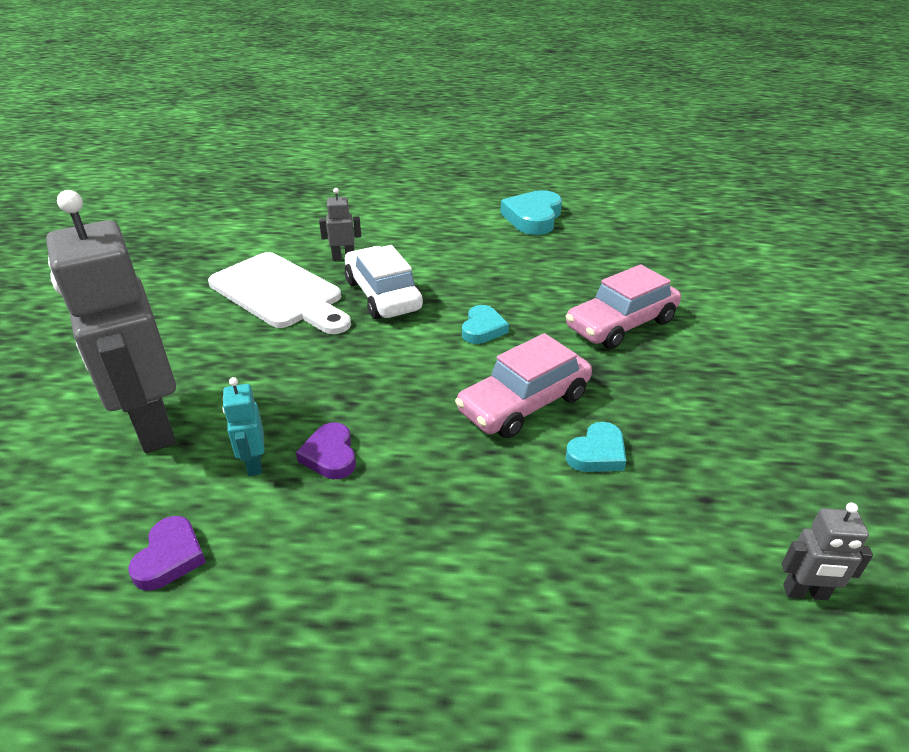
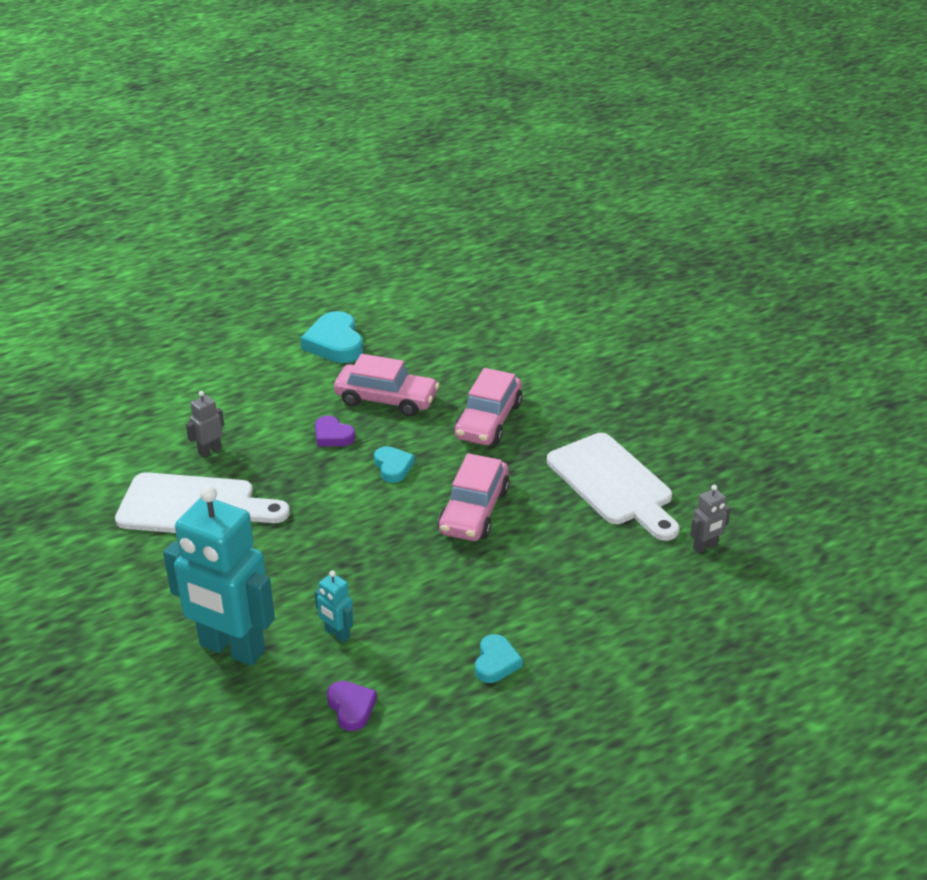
camera: 35 degrees left, 0 degrees up
(152, 427) = (231, 649): grey robot -> turquoise robot
(330, 455) = (382, 604): purple heart -> purple heart (332, 435)
(383, 295) = (284, 471): white car -> none
(535, 272) = (386, 399): none -> pink car
(597, 453) = (546, 522): turquoise heart -> turquoise heart (496, 662)
(721, 446) = (613, 484): none -> white cutting board

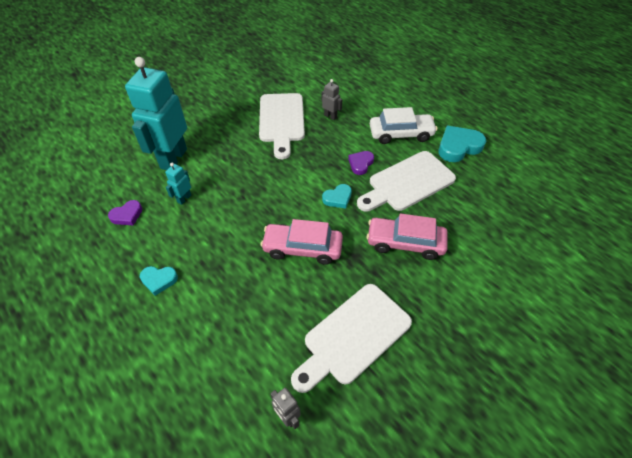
camera: 80 degrees right, 15 degrees up
(286, 388) = (401, 134): none -> white car
(386, 399) = (408, 183): pink car -> white cutting board

